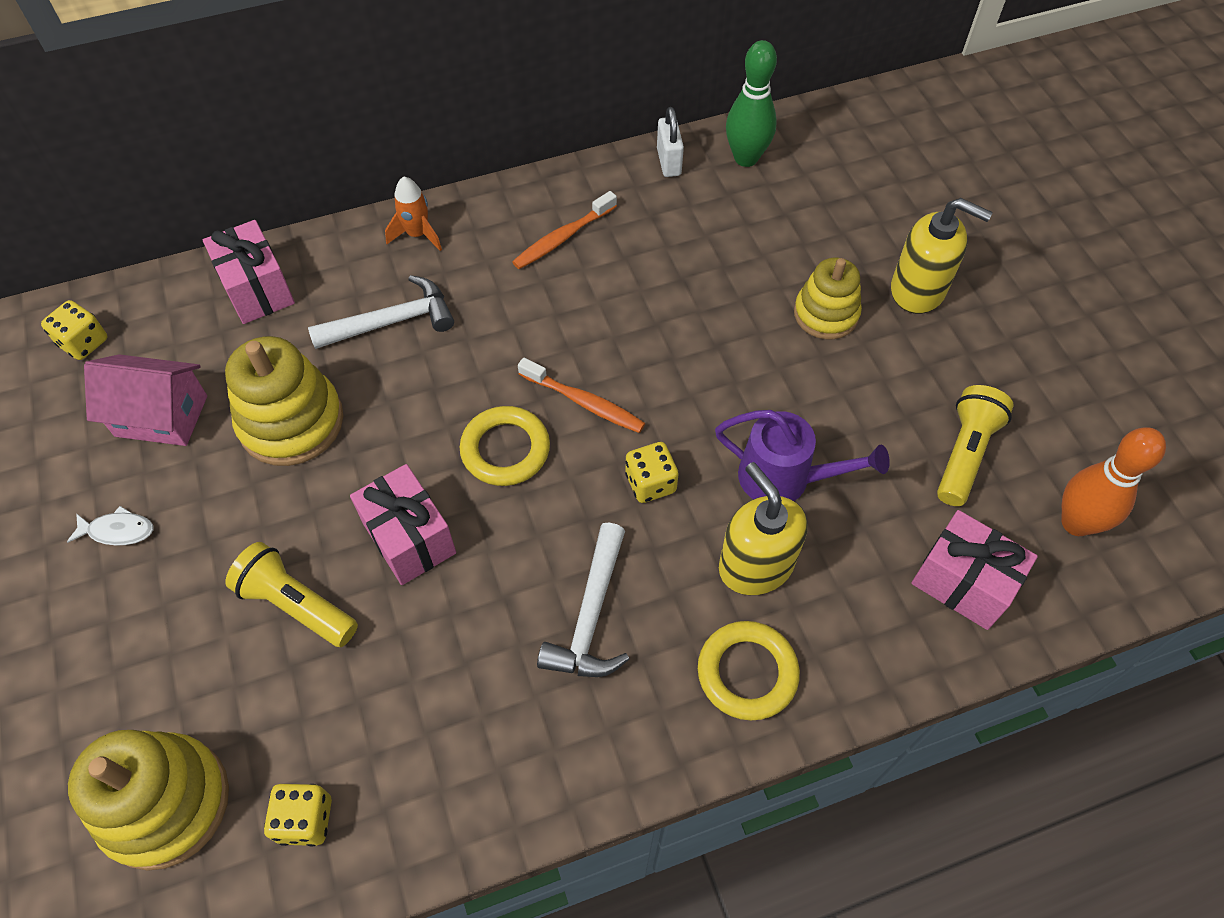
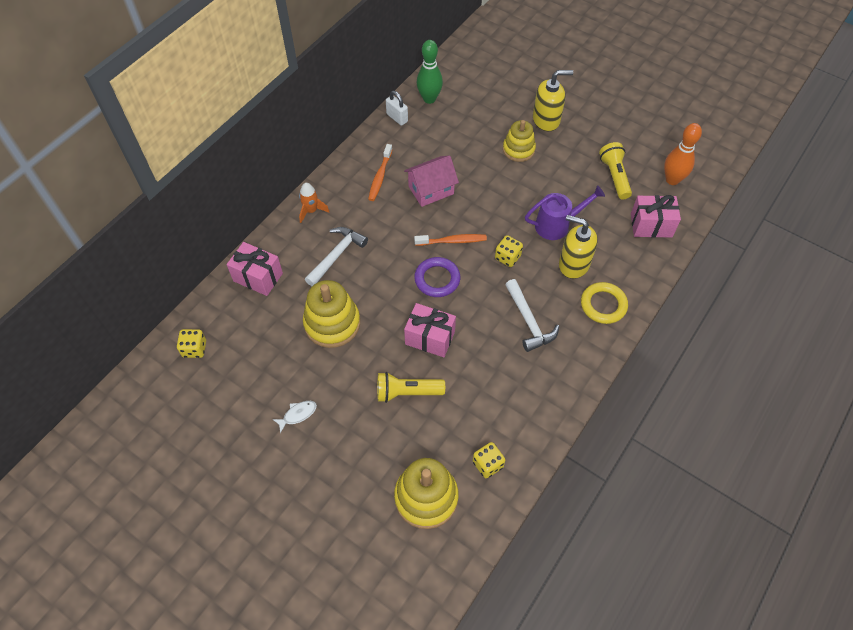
camera: 35 degrees left, 0 degrees up
(161, 416) = (268, 357): pink house -> pink house (431, 190)
(505, 449) = (437, 279): yellow ring -> purple ring

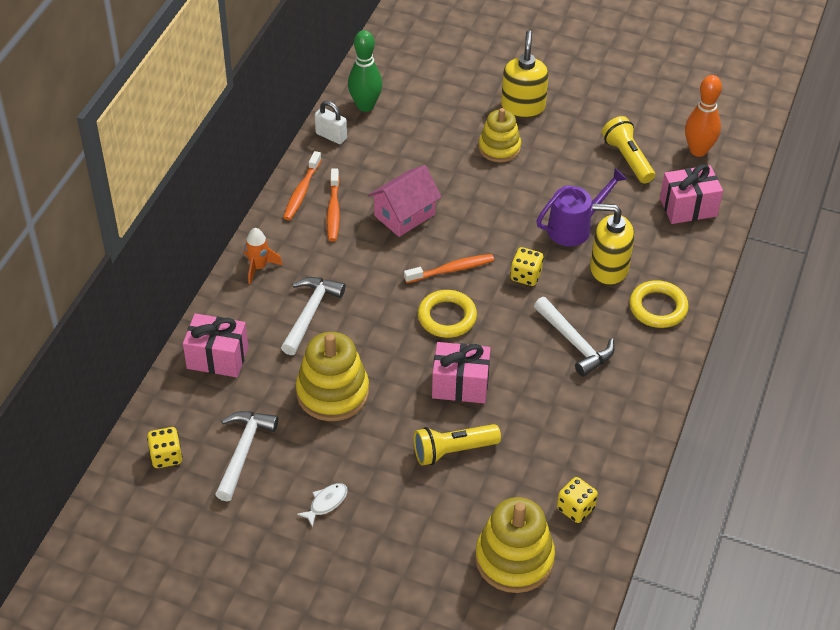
camera: 15 degrees left, 10 degrees down
(251, 357) = (243, 452): none -> white hammer
(361, 157) = (301, 191): none -> orange toothbrush
(437, 279) = (447, 317): purple ring -> yellow ring
(546, 120) = (523, 106): yellow soap dispenser -> yellow soap dispenser turned 60 degrees counterclockwise

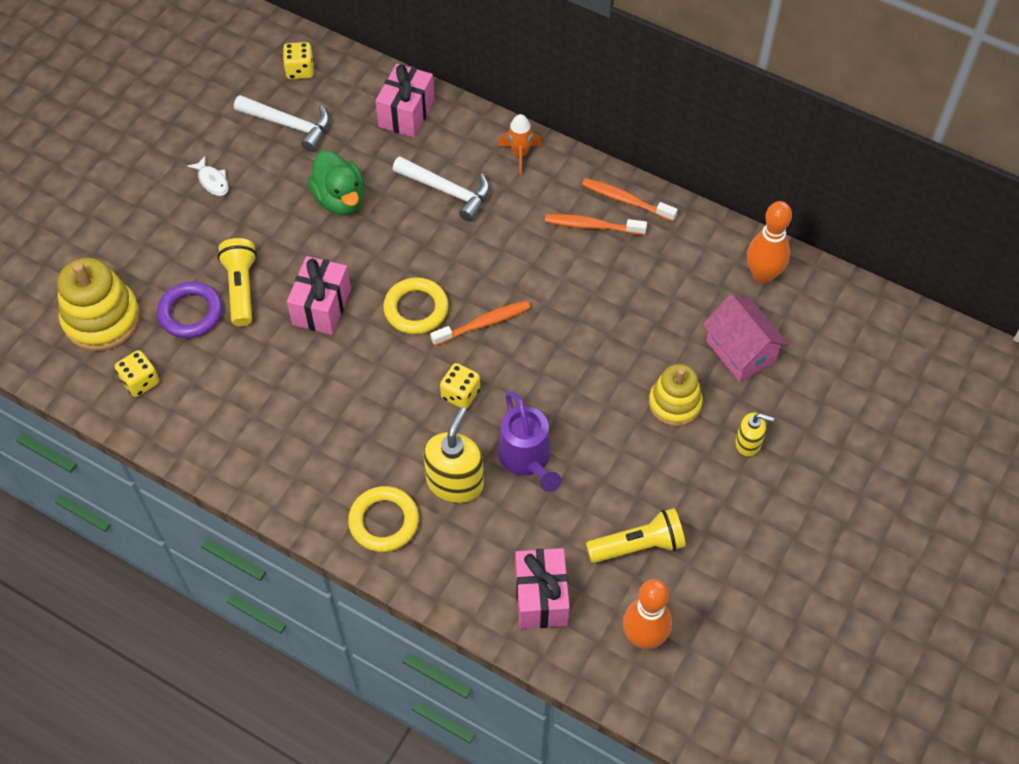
camera: 100 degrees right, 10 degrees up
(331, 136) = (713, 236): white padlock -> none
(332, 392) = (340, 199): yellow stacking toy -> green duck
(365, 106) = (762, 275): green bowling pin -> orange bowling pin
(404, 215) = (575, 290): pink house -> pink house (740, 351)
(451, 270) = (483, 323): orange toothbrush -> orange toothbrush turned 105 degrees counterclockwise
(490, 485) = (191, 313): none -> purple ring
(523, 106) = (748, 443): yellow soap dispenser -> yellow soap dispenser, size x0.57
(574, 343) = (352, 424): white hammer -> none

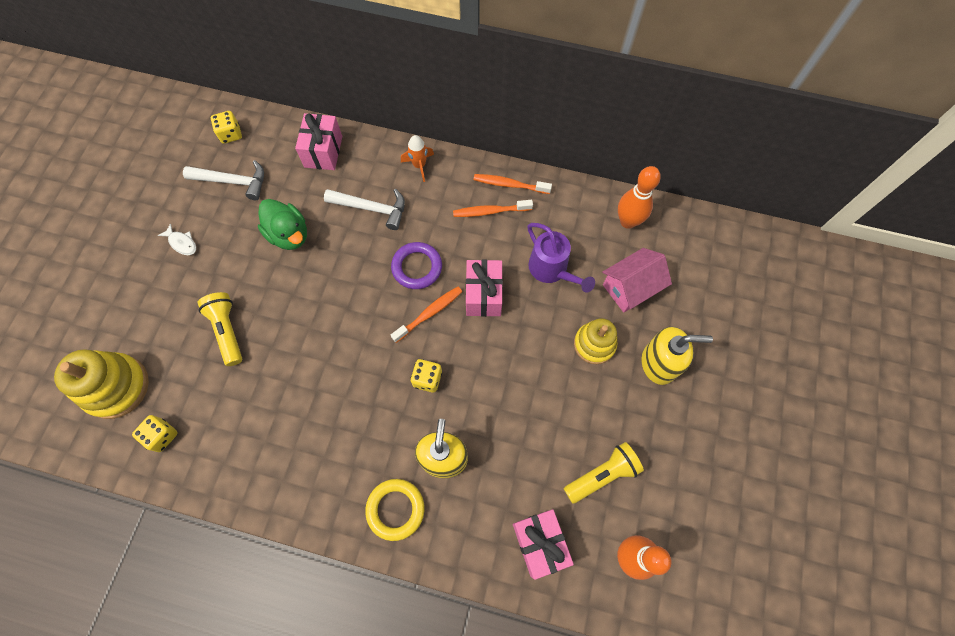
camera: 15 degrees left, 10 degrees up
(191, 313) = (191, 363): purple ring -> purple ring (417, 267)
(321, 307) = (297, 331): pink gift -> pink gift (483, 295)
(416, 309) = (373, 314): yellow ring -> none
(527, 460) = (495, 423): purple watering can -> purple watering can (552, 270)
(740, 351) = (630, 288): pink house -> pink house turned 75 degrees counterclockwise
(748, 443) = (659, 363): yellow soap dispenser -> yellow soap dispenser, size x1.76

